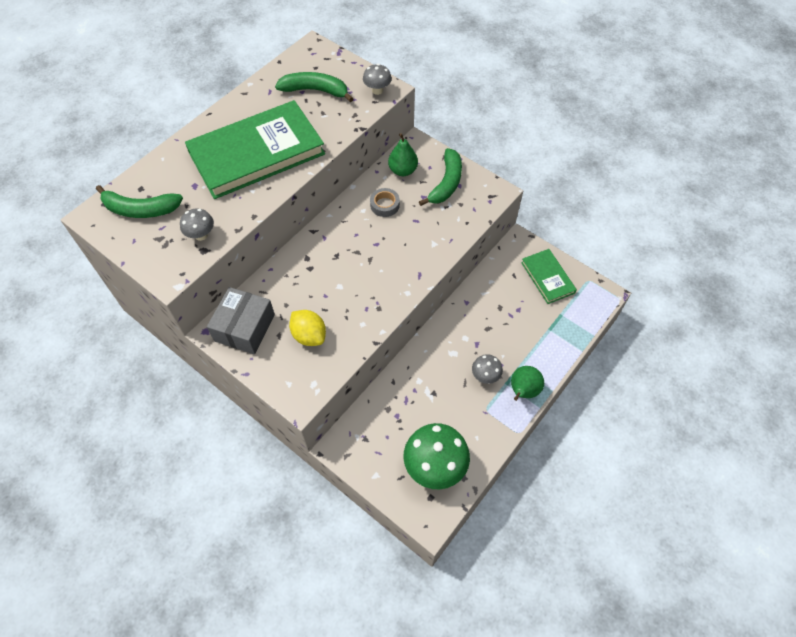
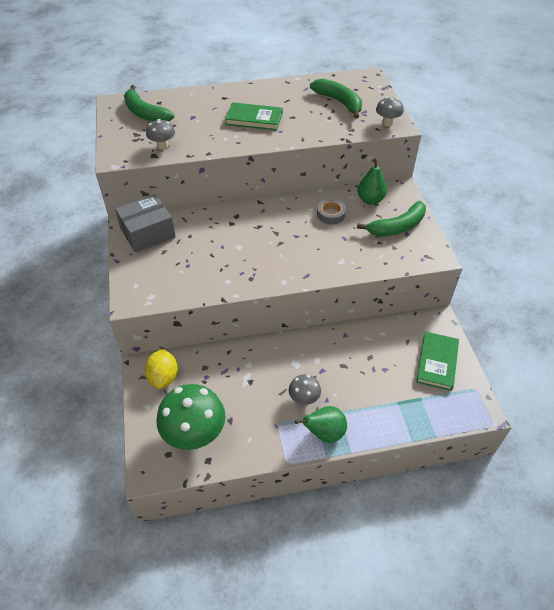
camera: 40 degrees right, 10 degrees down
(257, 153) = (254, 119): green book -> green book, size x0.50
(309, 335) = (183, 264): yellow lemon -> yellow lemon (163, 377)

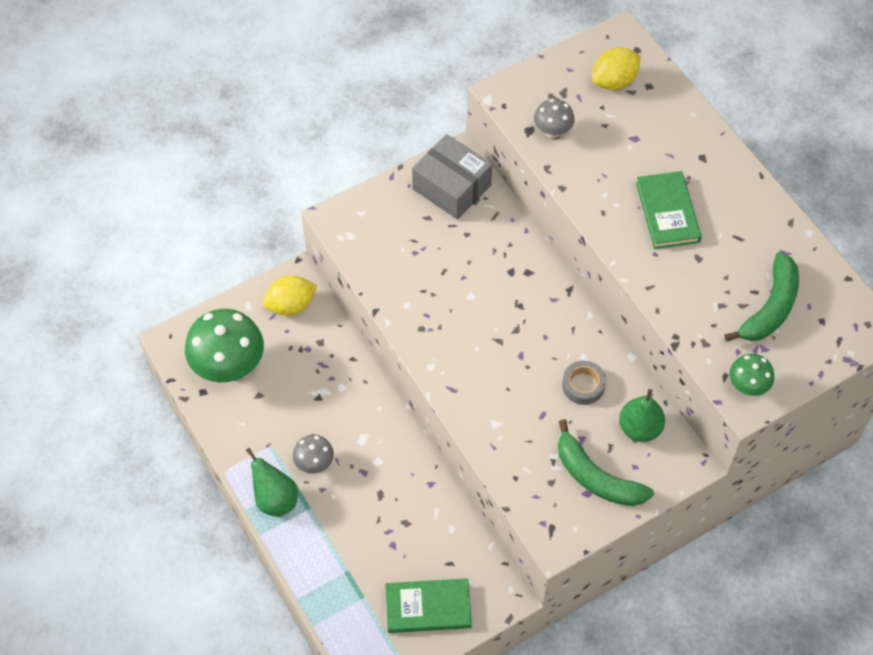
camera: 70 degrees right, 10 degrees up
(145, 113) = (614, 81): green banana -> yellow lemon
(387, 123) = (747, 386): grey mushroom -> green mushroom

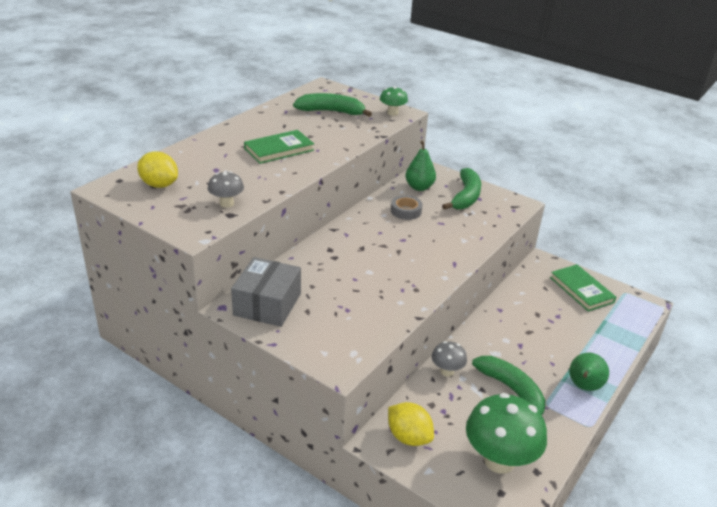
camera: 115 degrees left, 25 degrees down
(302, 425) = (512, 391): none -> green banana
(314, 463) = (537, 373): grey mushroom -> grey mushroom (447, 371)

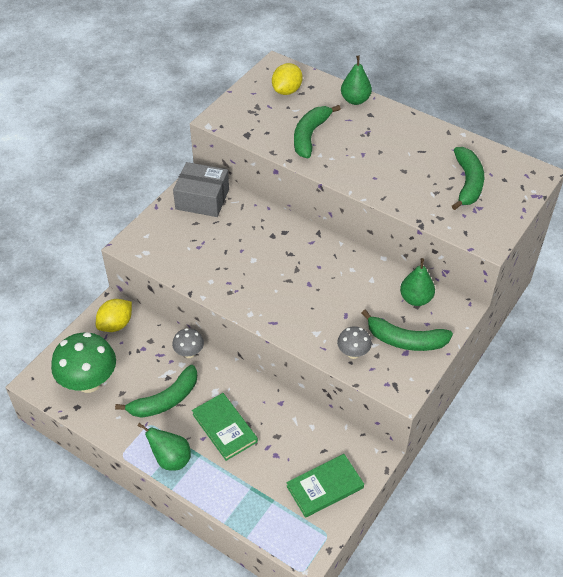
camera: 90 degrees right, 15 degrees up
(194, 148) = (355, 100): none -> green pear
(226, 203) = (263, 130): grey mushroom -> grey mushroom (353, 353)
(245, 177) = (310, 136): none -> green banana
(279, 149) = (367, 152): green book -> green book (224, 428)
(392, 113) = (483, 233): green mushroom -> none
(406, 211) = (362, 287): grey tape -> none

